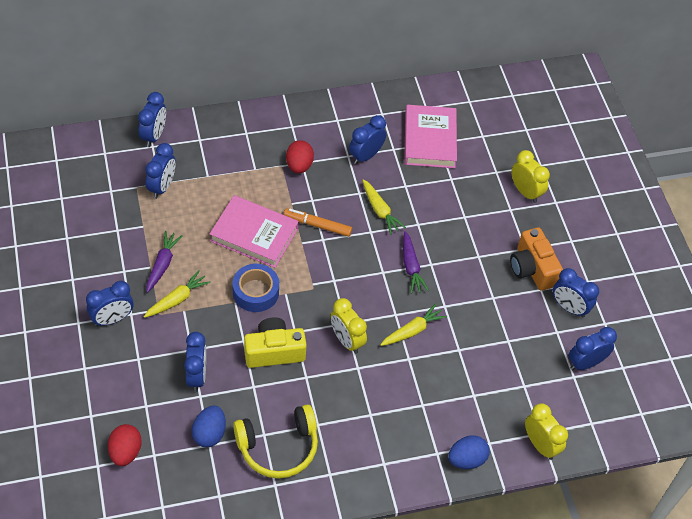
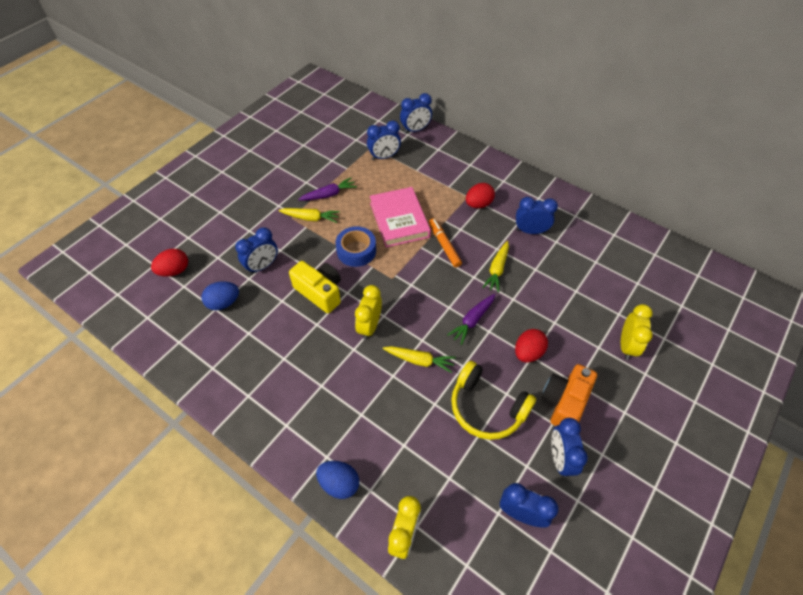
camera: 55 degrees right, 0 degrees up
(112, 319) = (266, 200): blue clock -> none
(278, 447) = (245, 348): yellow headphones -> yellow headphones (487, 407)
(430, 140) = (591, 255): pink book -> none
(473, 256) = (528, 353): none -> red egg

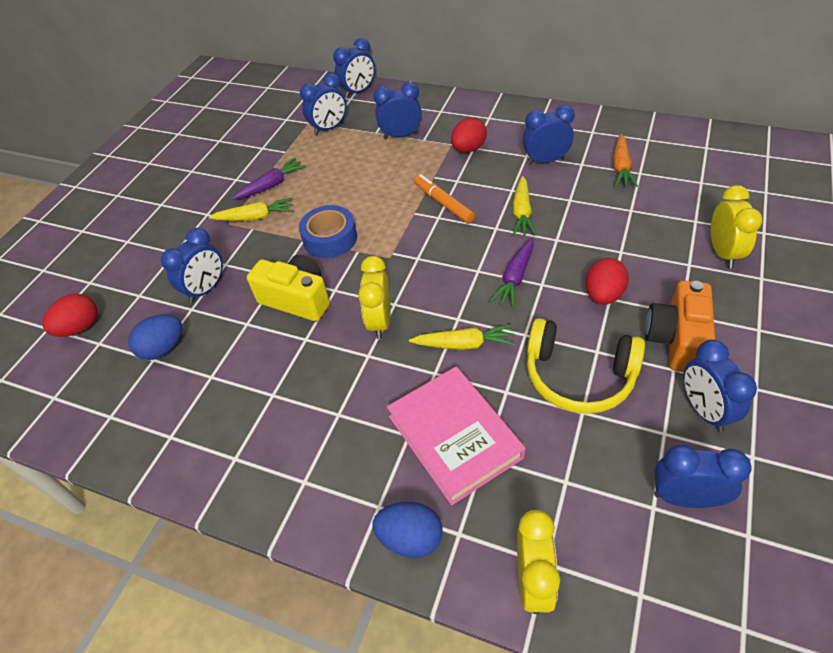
camera: 10 degrees left, 5 degrees down
(399, 220) = (374, 190): pink book -> pink book (454, 436)
(433, 178) = (401, 135): none -> blue clock
(584, 253) = (621, 167): none -> orange carrot

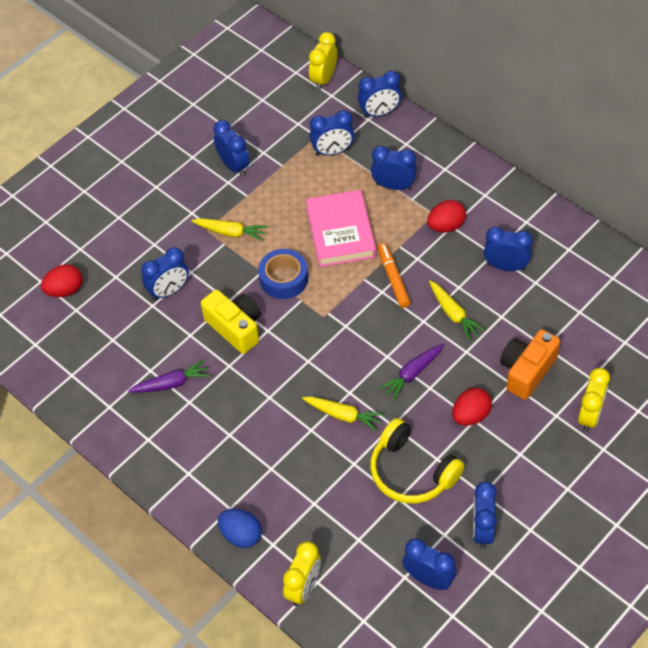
camera: 20 degrees right, 5 degrees up
(163, 348) = (122, 333): blue egg -> none
(237, 165) = (234, 166): none -> blue clock
(271, 185) = (256, 201): purple carrot -> purple carrot (171, 383)
(380, 321) = (290, 372): yellow clock -> yellow clock (324, 79)
(454, 436) = (301, 481): pink book -> pink book (340, 232)
(522, 212) = (453, 314): yellow carrot -> yellow carrot turned 60 degrees counterclockwise
(621, 167) = (567, 299): orange carrot -> none
(676, 340) = (501, 472): orange camera -> orange camera (527, 371)

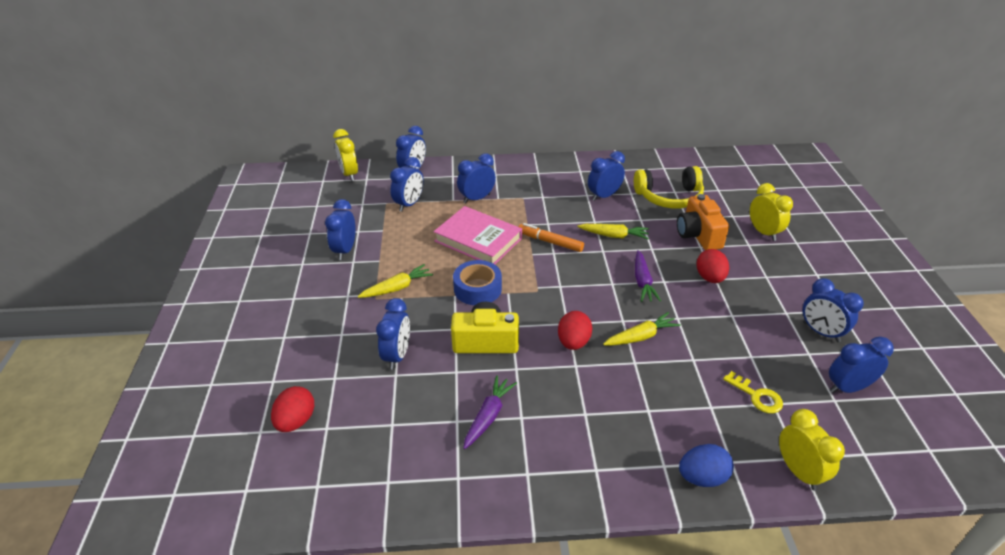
camera: 50 degrees left, 15 degrees down
(234, 166) = (345, 250): blue clock -> blue clock turned 90 degrees counterclockwise
(355, 525) = (757, 396): none -> yellow key
(411, 472) = (732, 334): yellow headphones -> yellow headphones (669, 197)
(446, 226) = (539, 198): red egg -> red egg (573, 342)

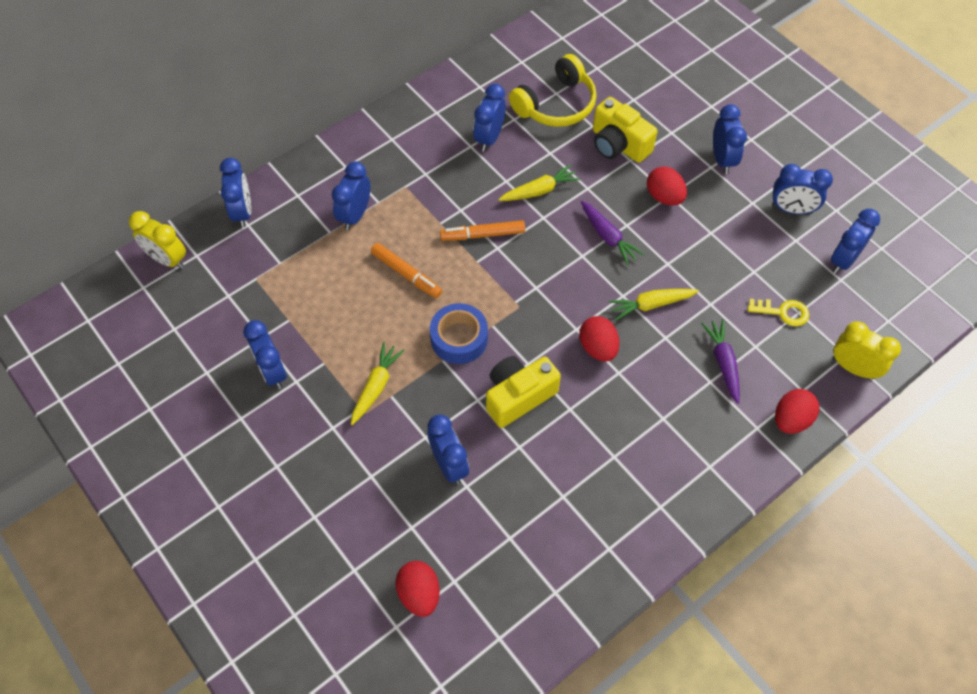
camera: 35 degrees left, 20 degrees up
(409, 204) = (285, 266): blue clock -> blue clock (722, 159)
(478, 240) = (406, 274): pink book -> orange marker
(488, 416) = (585, 473): purple carrot -> purple carrot (723, 363)
(641, 336) = (651, 305): yellow carrot -> yellow carrot turned 135 degrees counterclockwise
(698, 235) = (618, 144): orange camera -> yellow camera
(702, 477) = (791, 420): blue egg -> red egg
(763, 232) = (675, 108): yellow clock -> none

